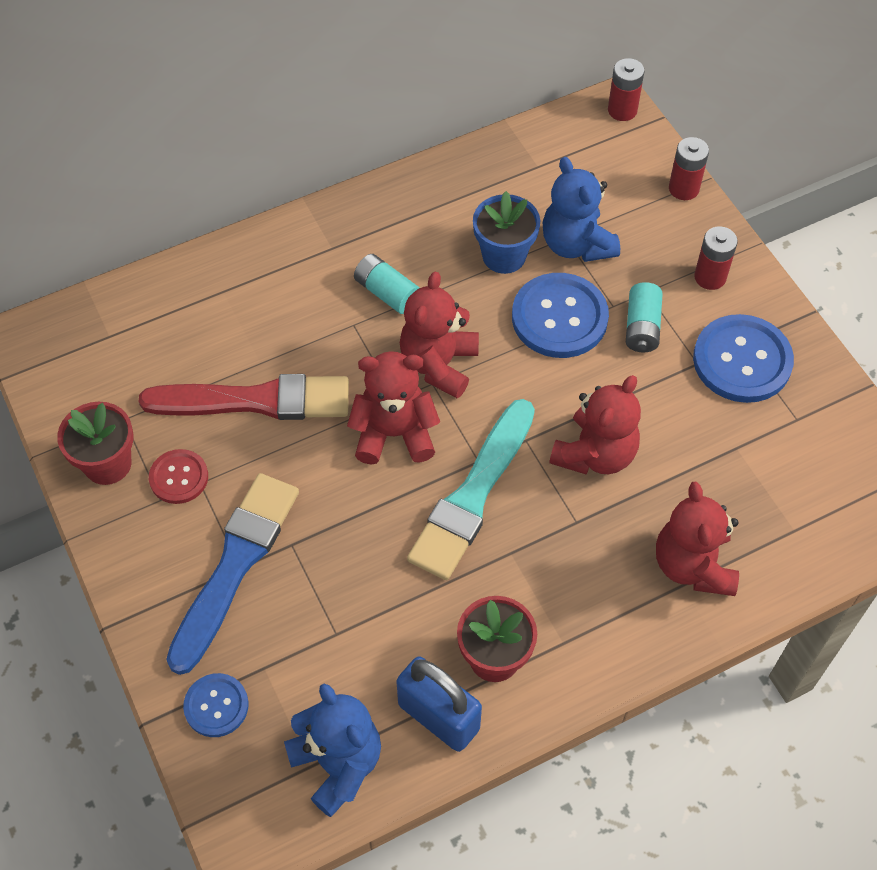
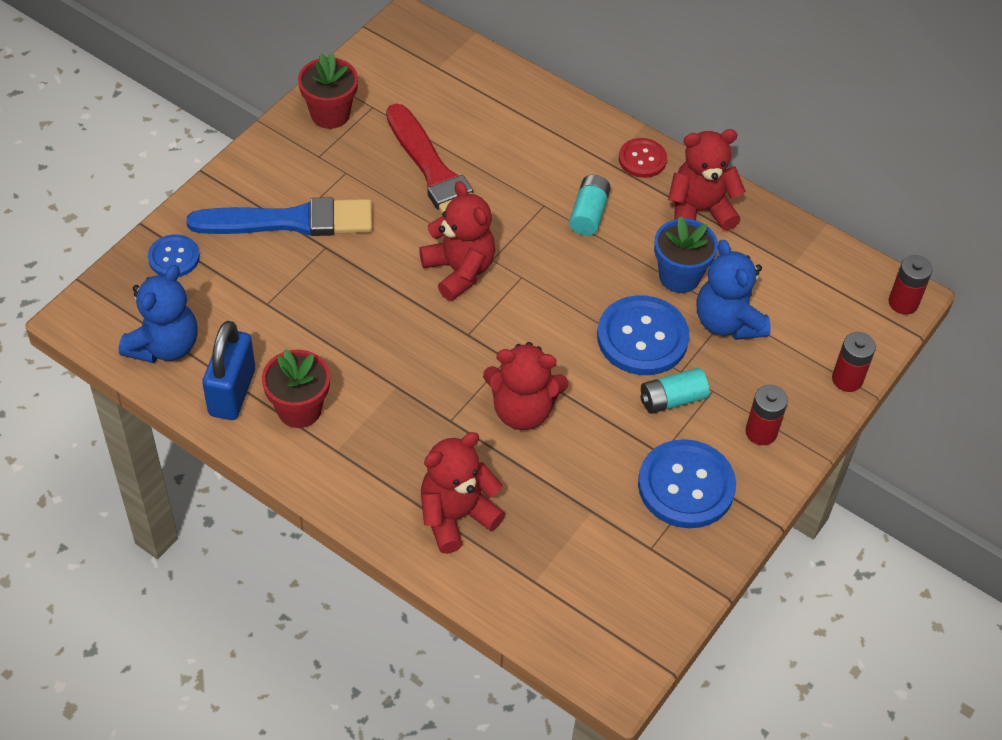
camera: 60 degrees right, 5 degrees down
(179, 477) = (342, 158): red button -> red button (642, 159)
(439, 364) = (542, 274): red teddy bear -> red teddy bear (699, 211)
(472, 495) = (434, 342): turquoise brush -> none
(576, 244) = (727, 322): blue teddy bear -> blue teddy bear turned 60 degrees counterclockwise

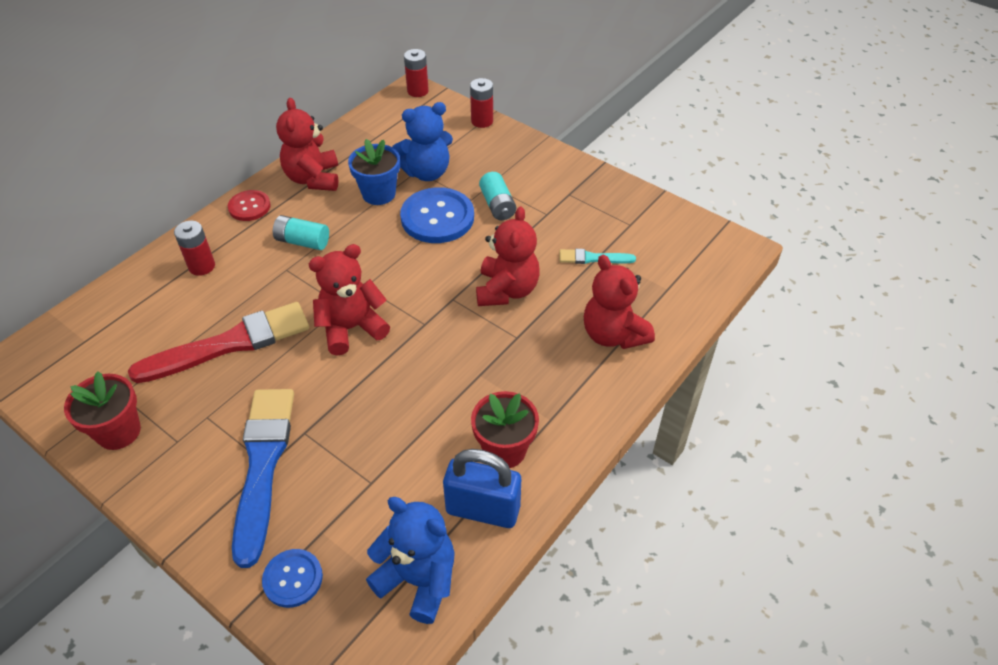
camera: 85 degrees left, 5 degrees down
(583, 501) = (593, 258): none -> turquoise brush
(686, 486) = (575, 203): blue button -> none
(761, 432) = (527, 163): red battery -> red battery (202, 266)

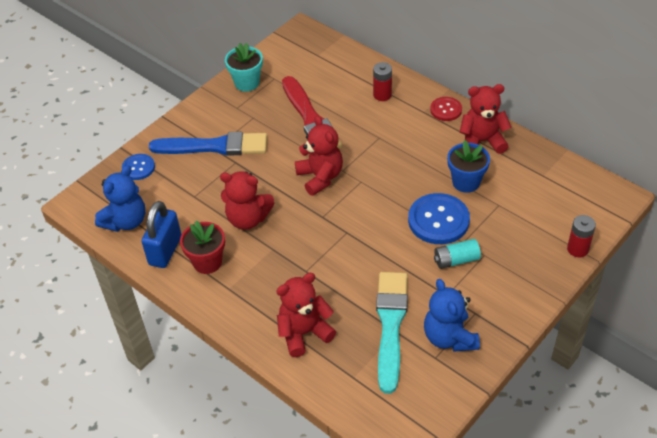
camera: 95 degrees right, 0 degrees up
(118, 432) = (247, 83): red flower pot -> turquoise flower pot
(302, 241) = (408, 143): turquoise battery -> none
(417, 91) = (618, 200): red battery -> none
(426, 172) = (497, 211): blue teddy bear -> blue teddy bear (449, 337)
(507, 290) = (354, 265): red teddy bear -> red teddy bear (248, 219)
(593, 258) = (390, 325): turquoise brush -> turquoise brush, size x2.11

